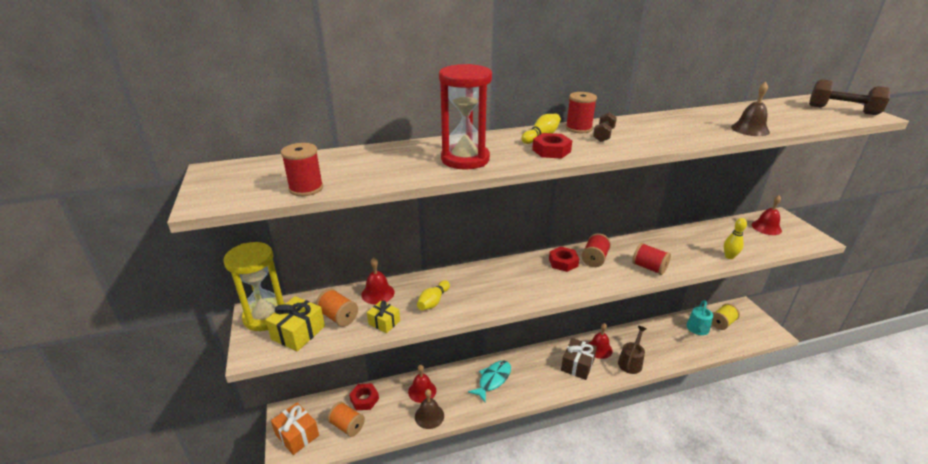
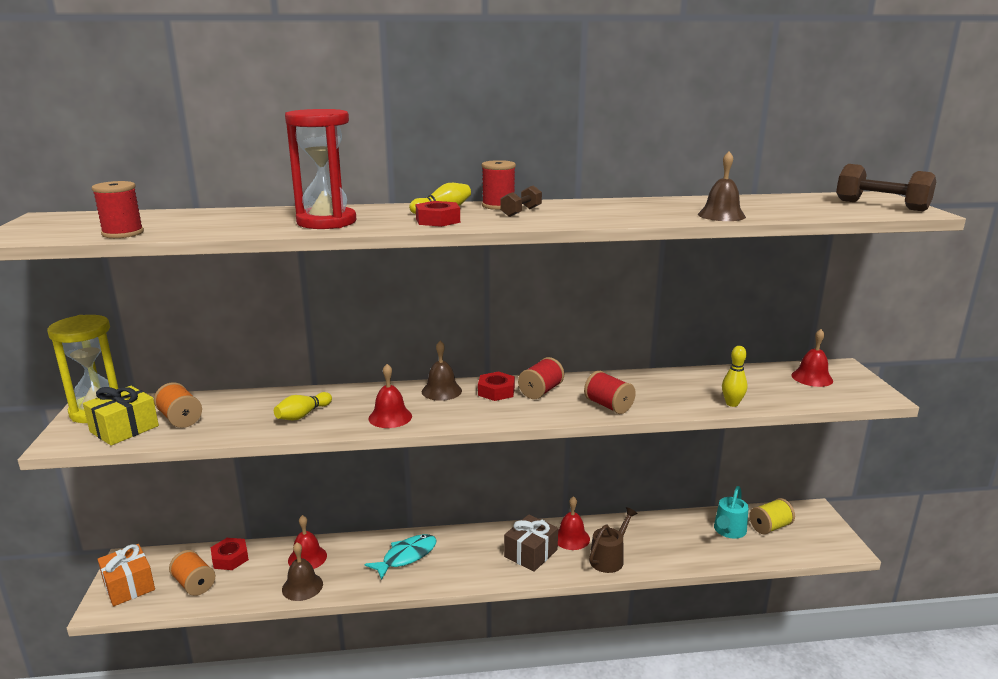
camera: 10 degrees right, 10 degrees down
(378, 293) = (242, 401): red bell -> red bell (390, 417)
(384, 322) = (229, 429): yellow gift -> none
(523, 266) = (441, 391): none -> brown bell

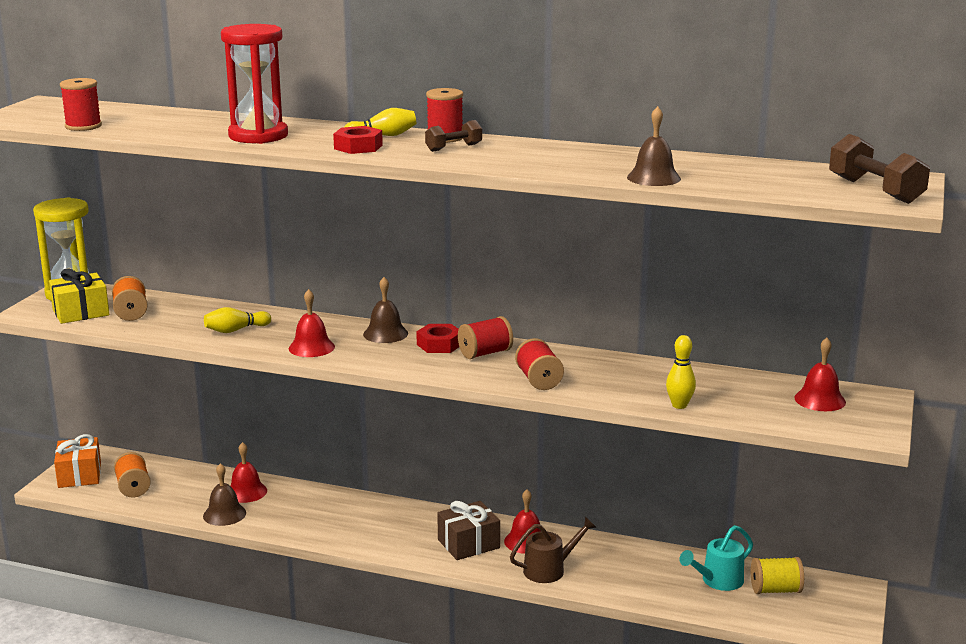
camera: 25 degrees right, 0 degrees up
(230, 558) = (177, 474): red nut -> none
(406, 556) = (340, 514): turquoise fish -> none

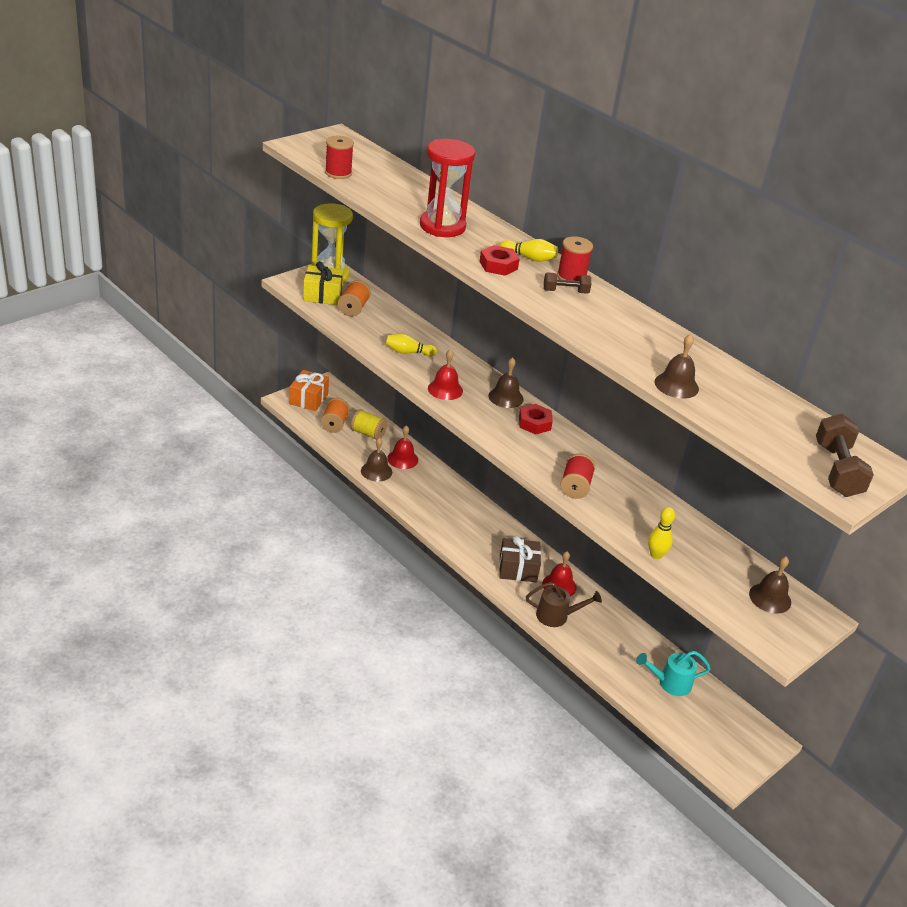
camera: 25 degrees right, 15 degrees up
(485, 353) = (560, 445): red spool -> none
(775, 590) = (706, 711): yellow spool -> yellow spool (368, 433)
(820, 400) = (770, 598): red bell -> brown bell

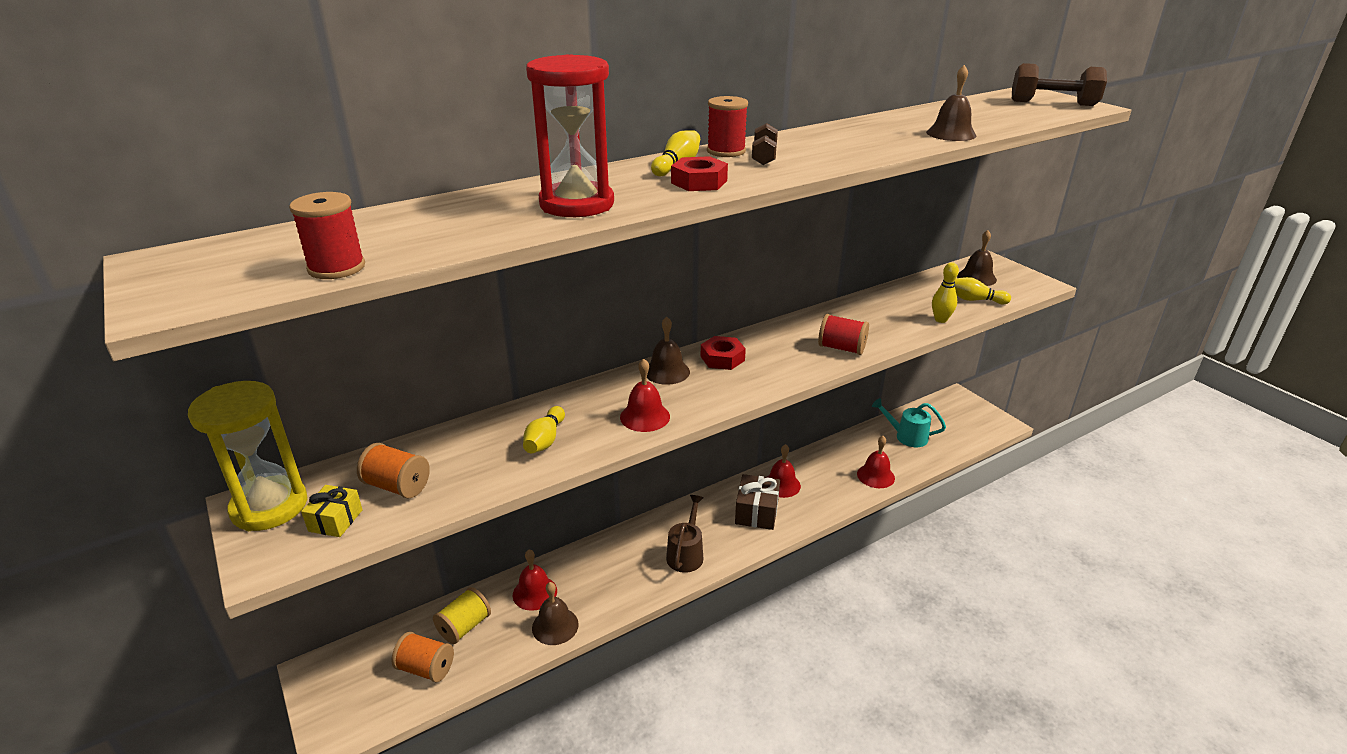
camera: 75 degrees left, 5 degrees down
(308, 399) = (343, 700): orange gift -> none
(322, 295) = (335, 520): yellow gift -> yellow gift, size x0.62
(557, 616) = (828, 494): brown watering can -> brown watering can (686, 553)
(595, 651) = (875, 476): none -> red bell
(670, 683) = (906, 436): turquoise watering can -> turquoise watering can turned 105 degrees clockwise
(712, 586) = (974, 300): none -> yellow bowling pin

